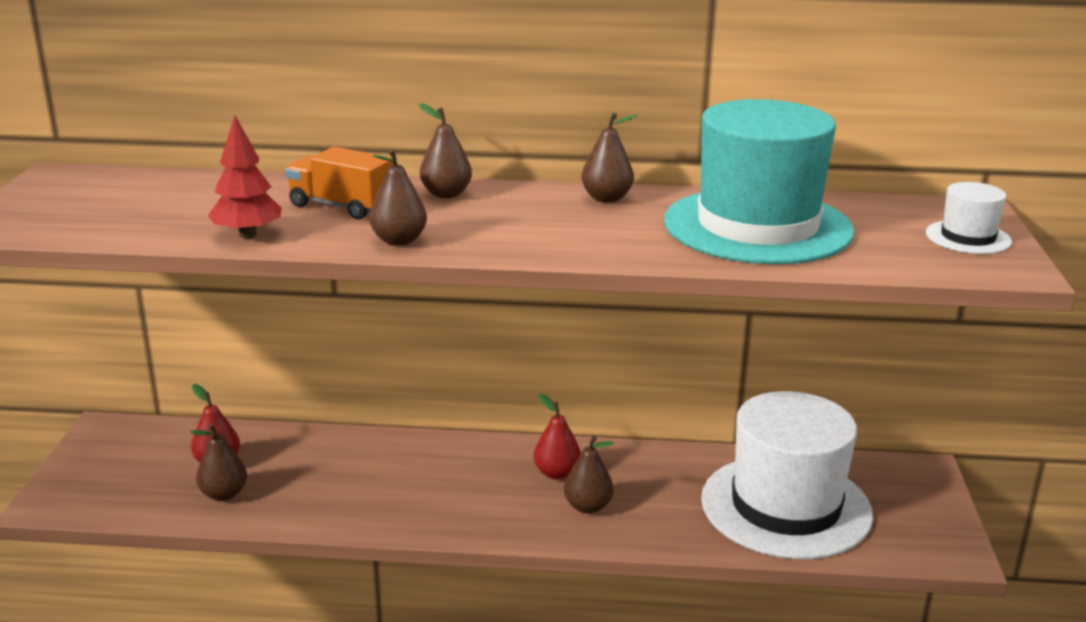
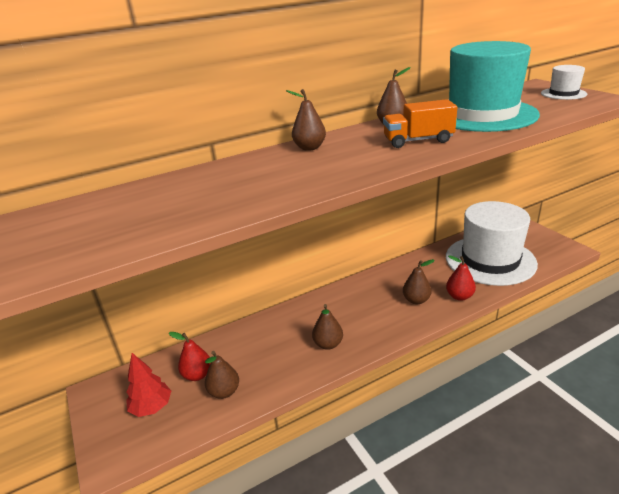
camera: 30 degrees left, 5 degrees up
(247, 235) = (238, 206): red tree -> red tree (152, 407)
(341, 206) = (264, 172): orange truck -> orange truck (418, 141)
(399, 241) = (336, 177): brown pear -> brown pear (328, 344)
(556, 473) = (381, 291): red pear -> red pear (459, 296)

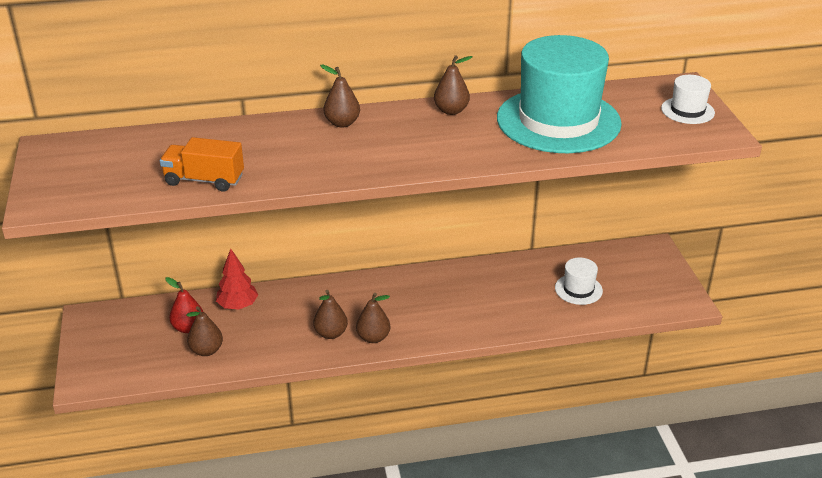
camera: 15 degrees right, 5 degrees up
(152, 407) = (135, 346): red tree -> red tree (238, 306)
(416, 300) = (455, 313): brown pear -> brown pear (373, 338)
(418, 141) = (453, 143): orange truck -> orange truck (204, 180)
(459, 296) = (506, 322): red pear -> none
(490, 260) = (578, 289): white hat -> white hat, size x0.43

